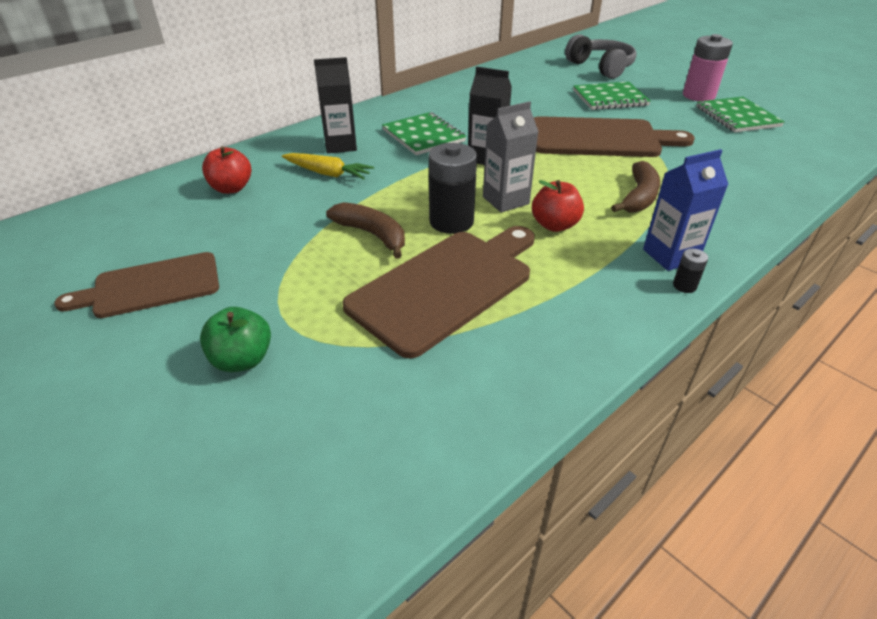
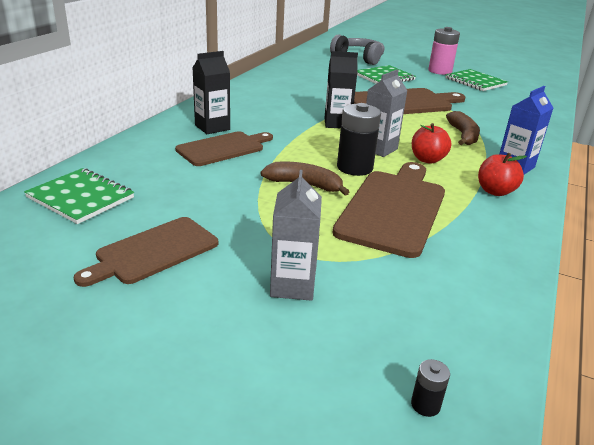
camera: 25 degrees left, 10 degrees down
(231, 188) = (148, 169): red apple -> red apple (495, 191)
(242, 360) = (292, 285): green apple -> grey carton
(328, 173) = (223, 148): yellow carrot -> brown cutting board
(423, 136) = (274, 114): green notebook -> green notebook (81, 197)
(684, 286) = (540, 182): black battery -> black battery (425, 405)

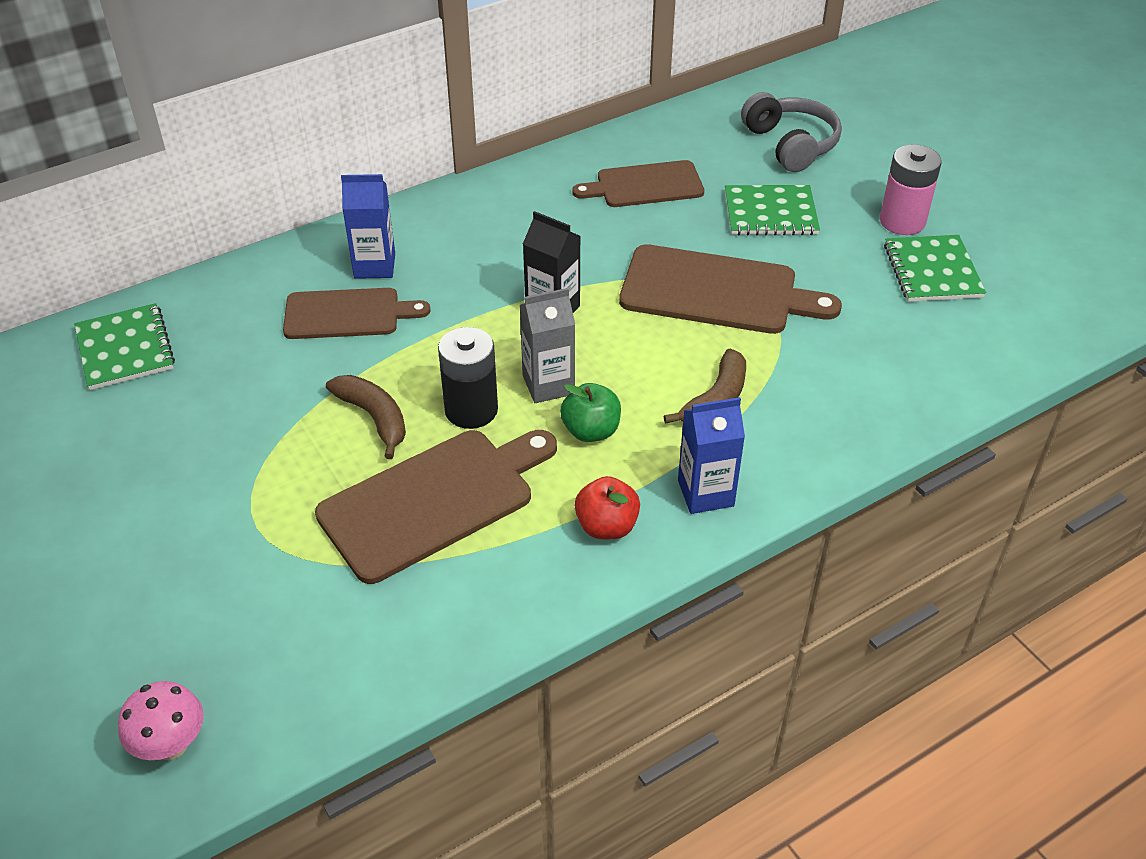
camera: 35 degrees right, 15 degrees up
(153, 251) = (124, 458): brown cutting board -> brown cutting board (645, 185)
(212, 127) = (374, 266): black carton -> blue carton
(292, 285) = (203, 561): grey carton -> none
(425, 405) = (171, 745): black battery -> pink mushroom
(427, 159) = (591, 431): red apple -> green apple

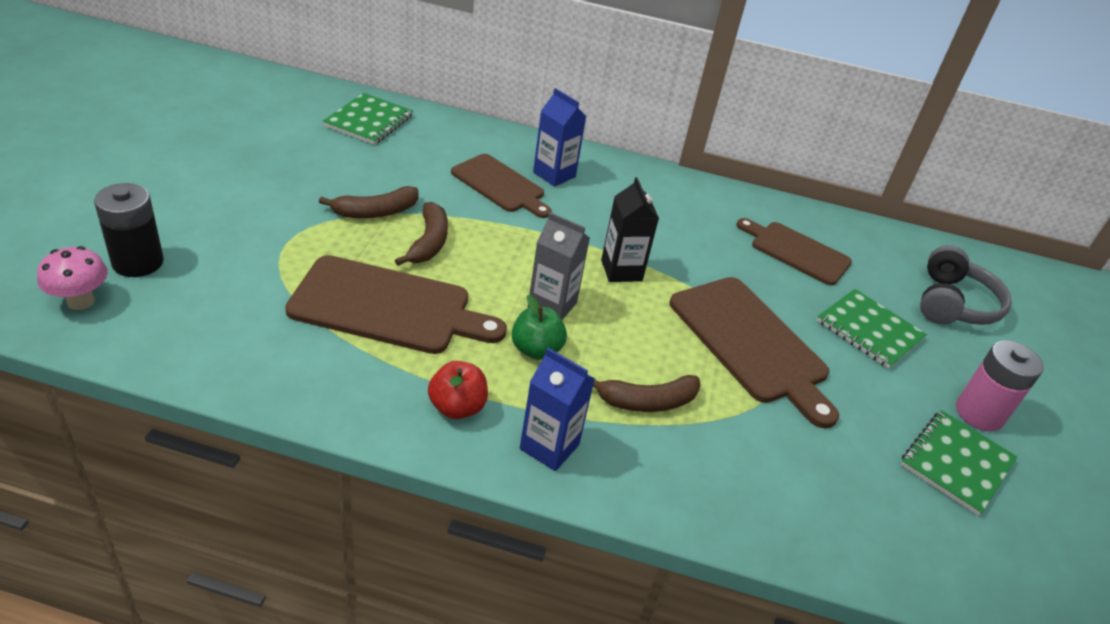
camera: 40 degrees right, 5 degrees down
(285, 431) = (375, 212): none -> brown banana
(471, 410) = (486, 281): black battery -> black battery (138, 262)

